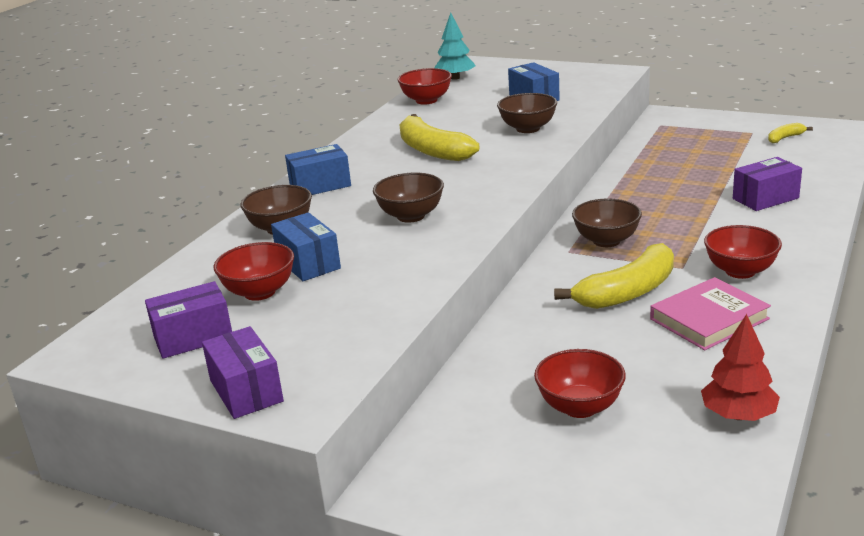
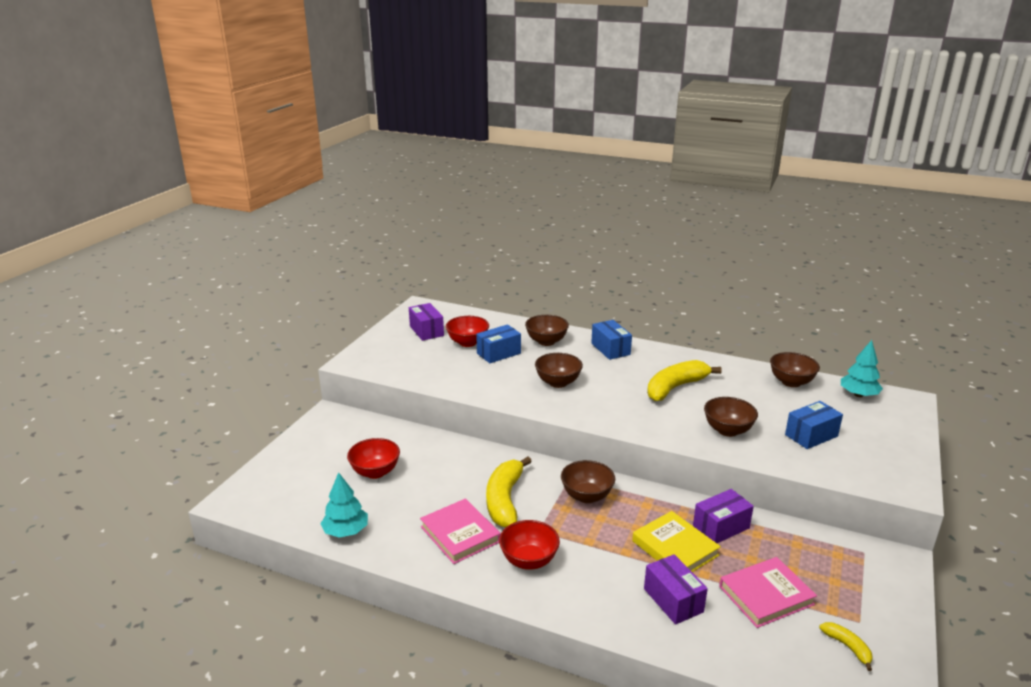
camera: 85 degrees right, 0 degrees up
(246, 391) = (373, 348): purple box -> purple box (721, 527)
(426, 100) = (791, 382): red bowl -> brown bowl
(627, 292) = (504, 500): yellow banana -> yellow banana turned 45 degrees clockwise
(685, 196) = (675, 548): none -> yellow book
(737, 162) = (766, 595): none -> pink book
(738, 415) = (346, 531): red tree -> turquoise tree

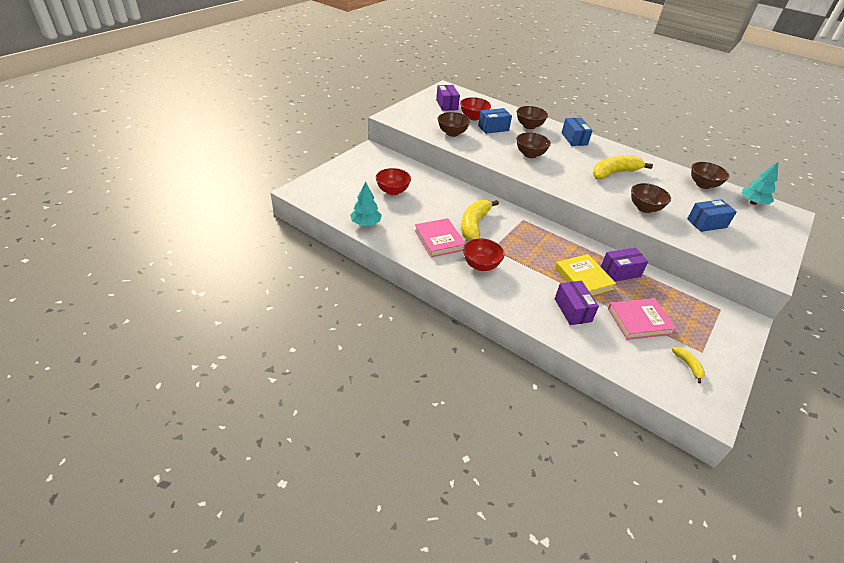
camera: 10 degrees right, 15 degrees up
(586, 496) = (531, 233): brown bowl -> brown bowl (452, 133)

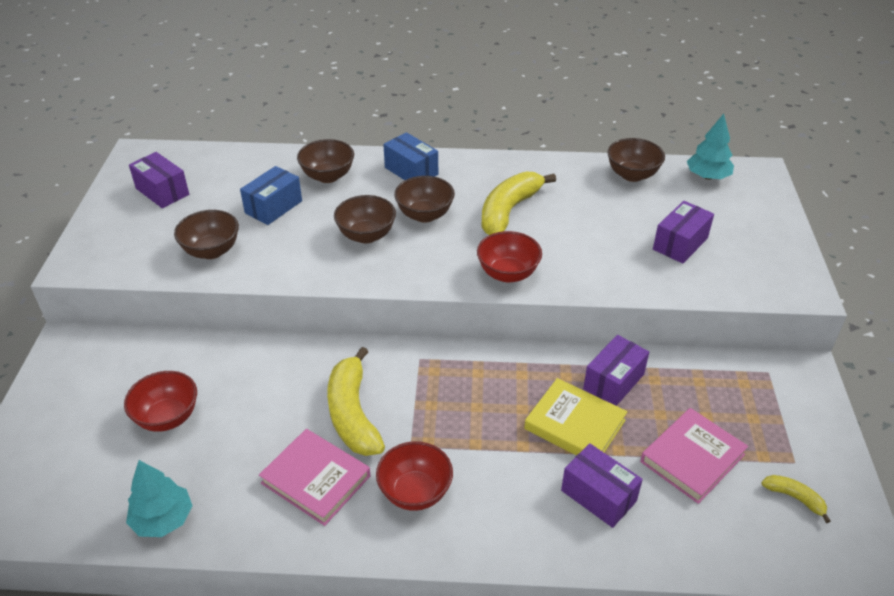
camera: 30 degrees left, 0 degrees up
(473, 117) = (226, 199): red bowl -> red bowl (508, 274)
(644, 208) = (589, 258): brown bowl -> brown bowl (424, 215)
(706, 223) = (680, 244): blue box -> purple box

